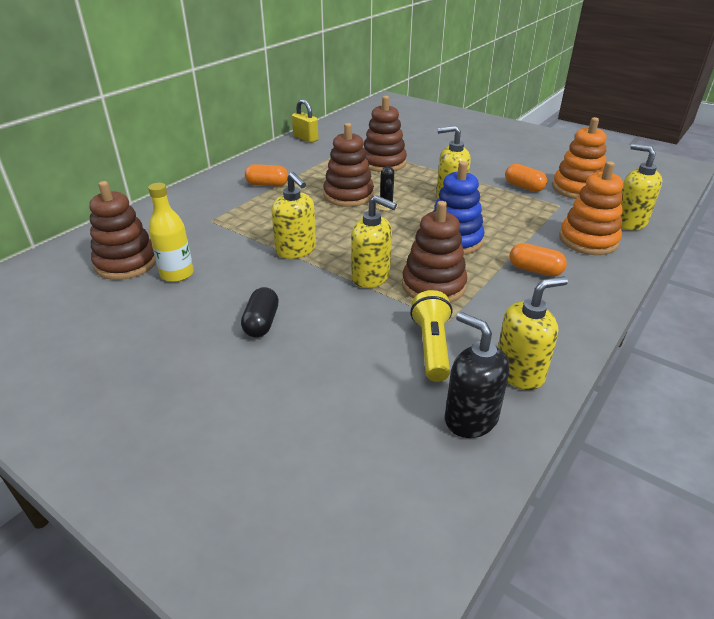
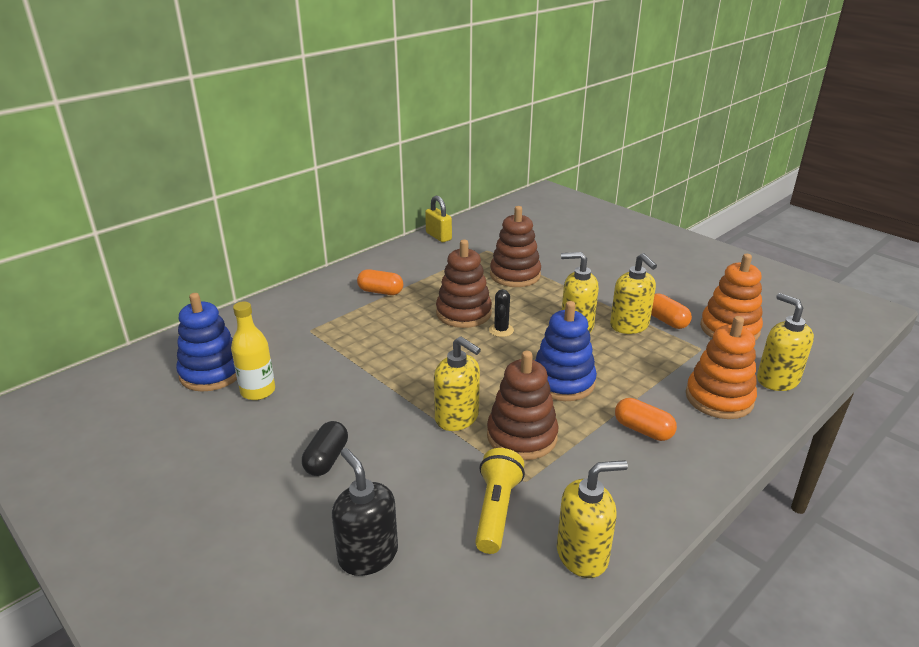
camera: 10 degrees right, 5 degrees down
(126, 263) = (212, 372): brown stacking toy -> blue stacking toy
(296, 250) = (387, 376): yellow soap dispenser -> yellow soap dispenser (629, 326)
(470, 418) = (511, 602): black soap dispenser -> black soap dispenser (368, 555)

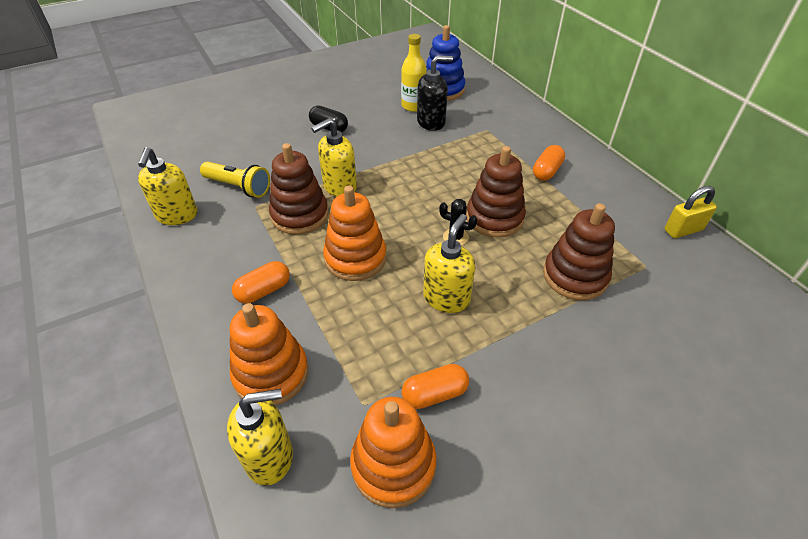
camera: 105 degrees right, 15 degrees up
(368, 555) = (243, 136): black soap dispenser -> black soap dispenser (431, 122)
(563, 382) = (355, 258): blue stacking toy -> orange stacking toy
(629, 326) = (434, 348): yellow soap dispenser -> none

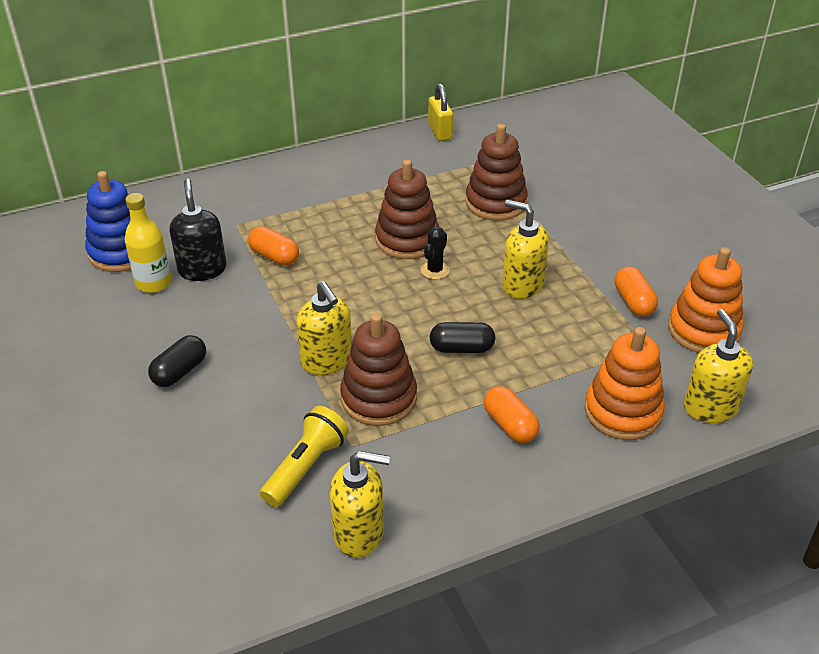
camera: 85 degrees left, 5 degrees down
(355, 258) = (461, 348): orange stacking toy -> black capsule
(546, 171) = (334, 193): orange capsule -> orange capsule (274, 256)

